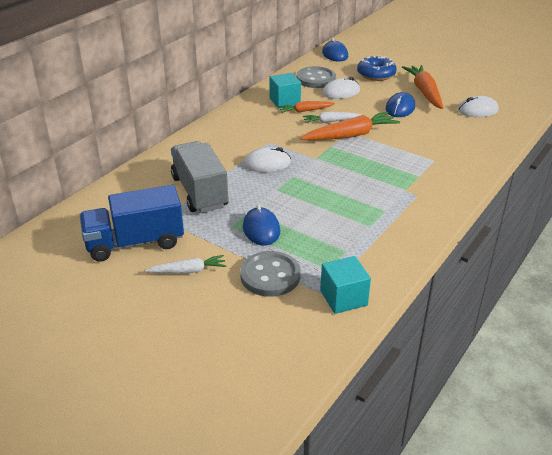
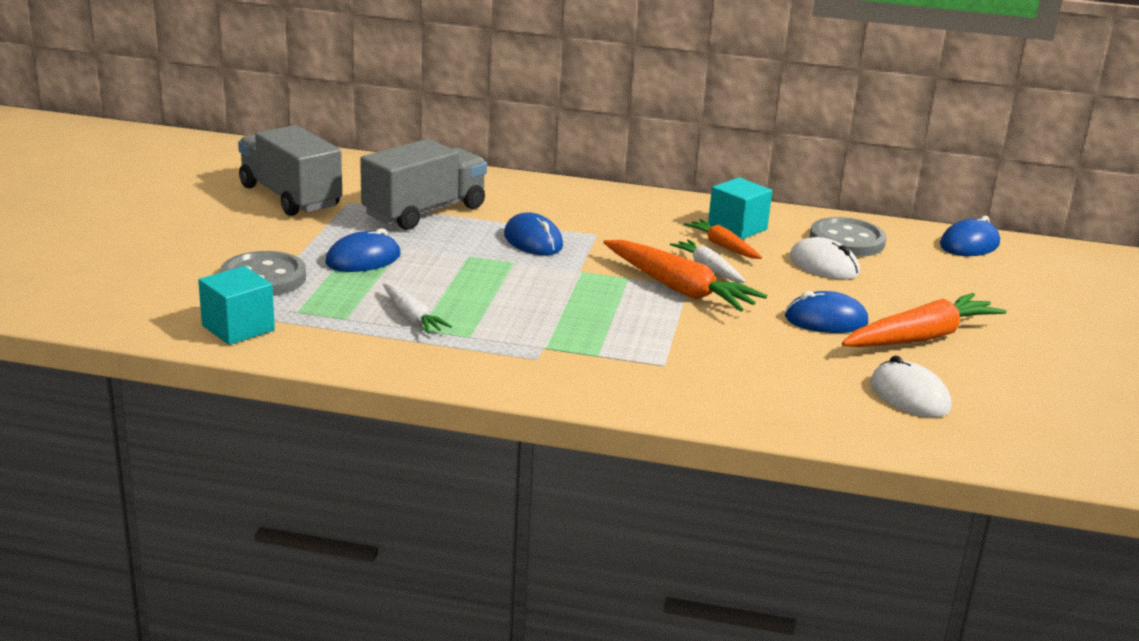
camera: 65 degrees right, 10 degrees down
(135, 243) = (290, 197): blue truck -> grey truck
(188, 271) = (250, 232): white carrot -> white carrot (412, 317)
(267, 163) = (533, 241): white mouse -> blue mouse
(376, 75) = (935, 287): blue donut -> none

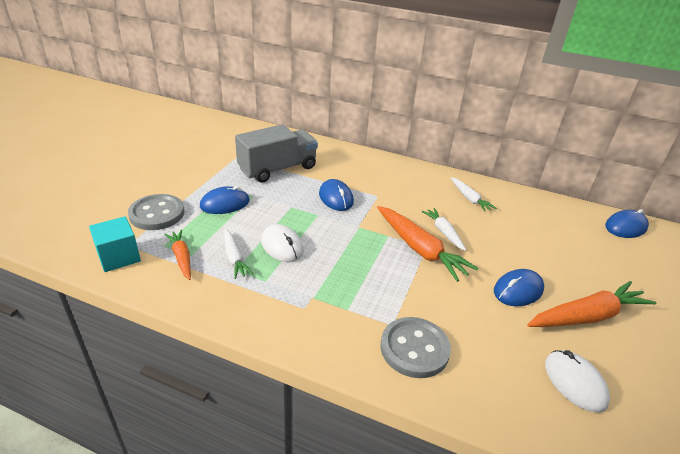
camera: 10 degrees right, 10 degrees up
(290, 197) = (204, 151): grey truck -> none
(723, 246) = (457, 213): orange carrot -> orange carrot (181, 258)
(737, 228) = (469, 198): turquoise cube -> white carrot
(824, 265) = (523, 237): white mouse -> white mouse (282, 246)
(826, 320) = (518, 290): blue mouse -> blue mouse turned 45 degrees counterclockwise
(847, 240) = (541, 216): grey button -> grey button (414, 349)

